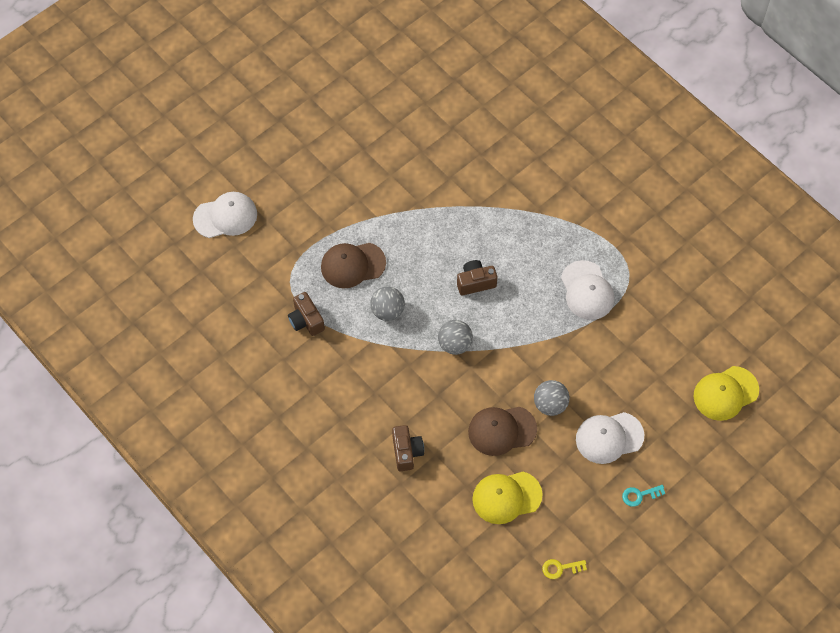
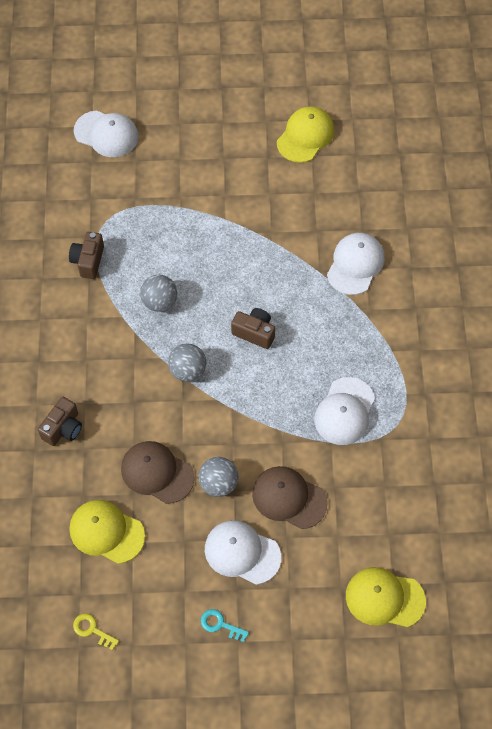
camera: 40 degrees right, 0 degrees up
(353, 265) = (168, 244): brown cap -> brown cap (289, 498)
(376, 114) = (305, 136): none -> yellow cap
(499, 182) = (355, 264): none -> white cap

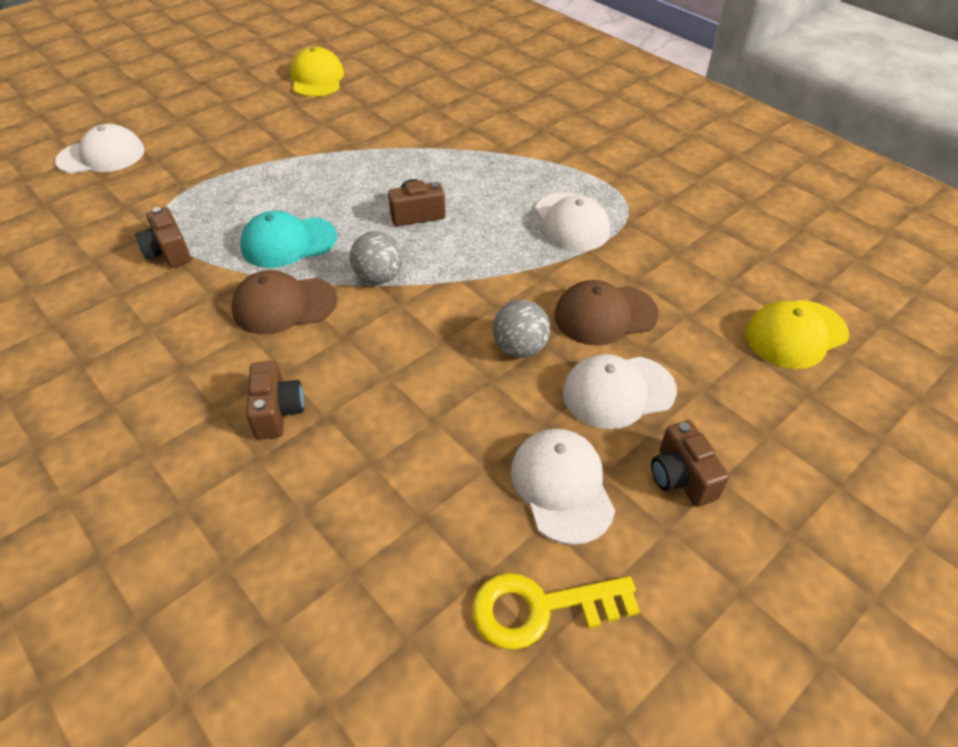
camera: 40 degrees left, 15 degrees down
(92, 630) = (541, 608): yellow key -> yellow key, size x1.86
(106, 532) = (442, 480): yellow cap -> none
(157, 473) = (440, 382): brown cap -> brown cap (284, 305)
(160, 302) = (288, 242): grey ball -> turquoise cap
(220, 624) = (681, 477): turquoise key -> brown camera
(355, 264) = (456, 129): white cap -> white cap (562, 486)

